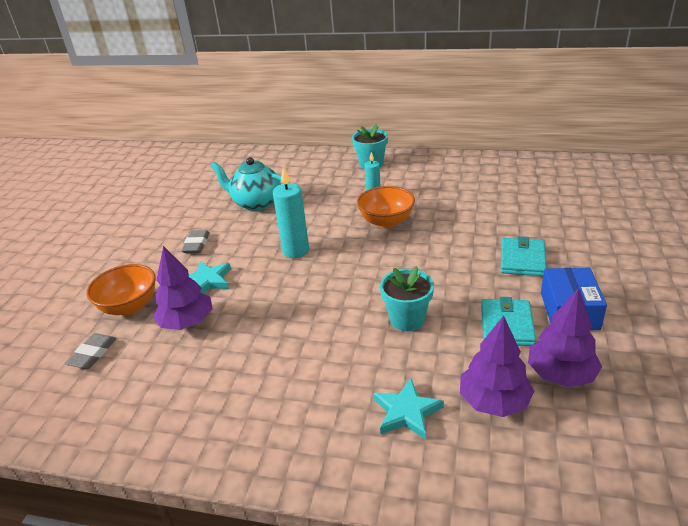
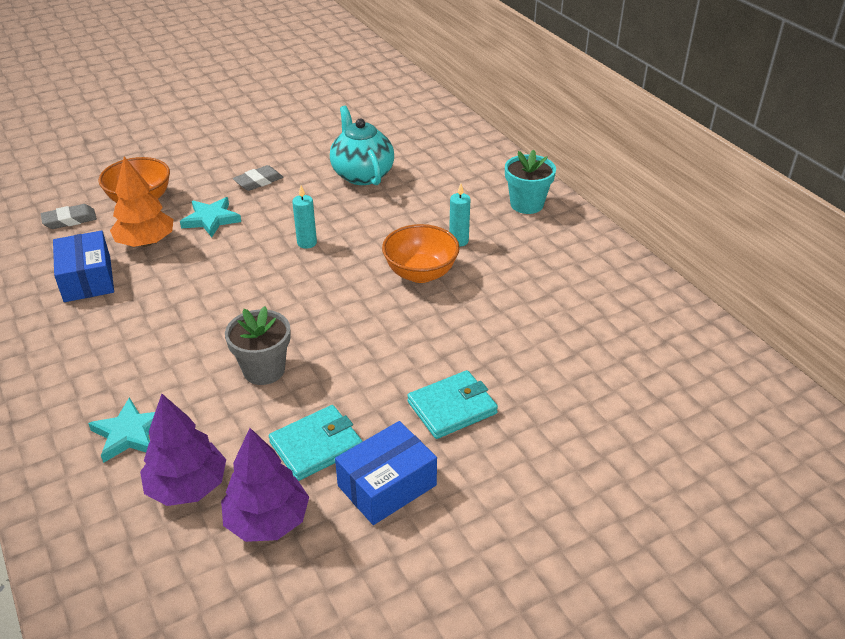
camera: 45 degrees right, 5 degrees up
(187, 322) = (146, 242): purple tree -> orange tree
(188, 371) = (87, 279): none -> blue box
(296, 251) = (307, 243): turquoise candle -> turquoise candle, size x0.60
(407, 319) = (264, 370): turquoise flower pot -> grey flower pot

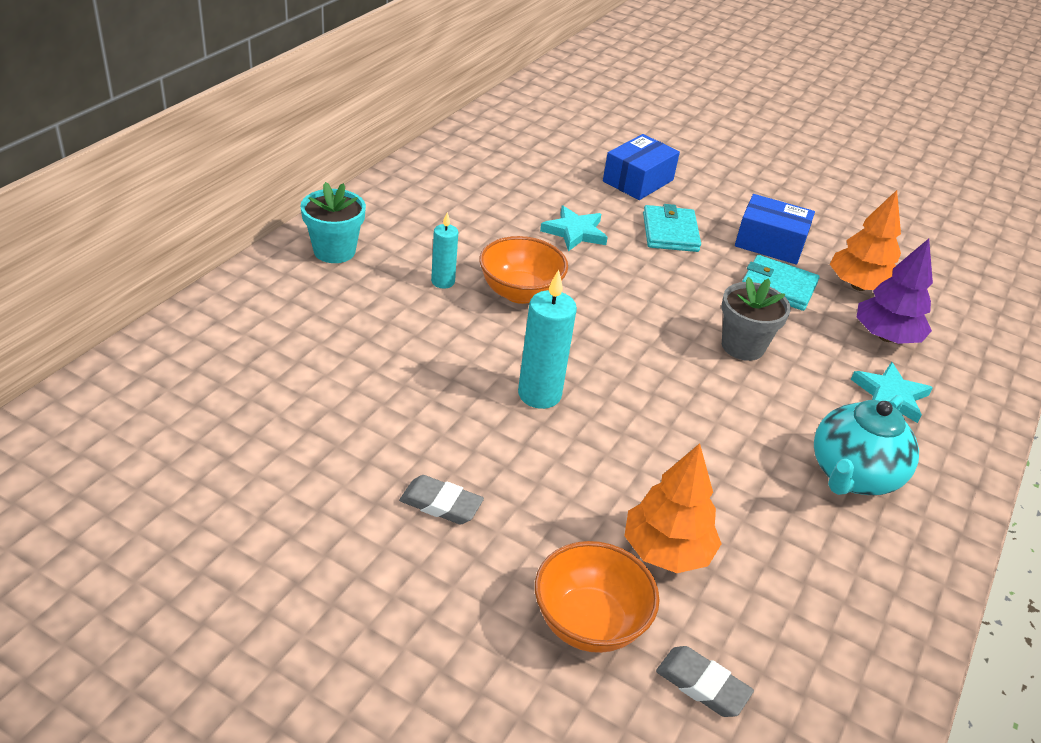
camera: 125 degrees left, 0 degrees up
(87, 279) = (777, 566): blue box -> blue box (638, 181)
(211, 219) = (566, 509): turquoise star -> turquoise star (575, 232)
(267, 521) = (858, 286): purple tree -> orange tree
(307, 243) = (539, 394): turquoise candle -> turquoise candle, size x1.66
(362, 174) = (352, 402): turquoise teapot -> turquoise teapot (852, 475)
(452, 408) = (670, 232): turquoise wallet -> turquoise wallet turned 60 degrees clockwise

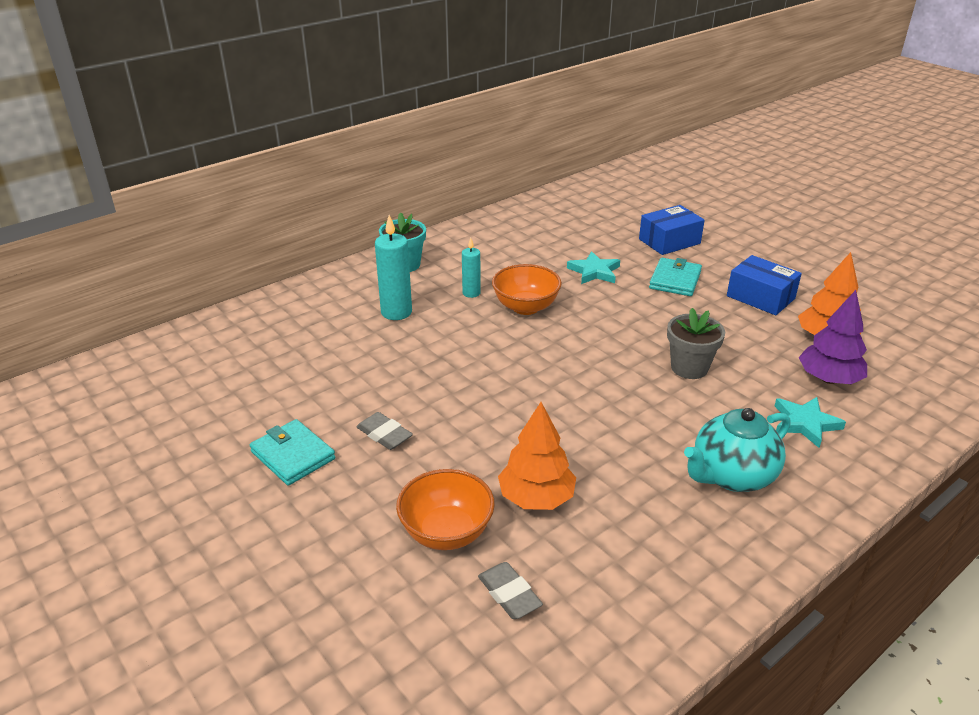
camera: 25 degrees right, 5 degrees down
(539, 394) = (500, 376): turquoise candle -> turquoise candle (396, 312)
(778, 286) = (748, 329): turquoise wallet -> turquoise wallet (293, 455)

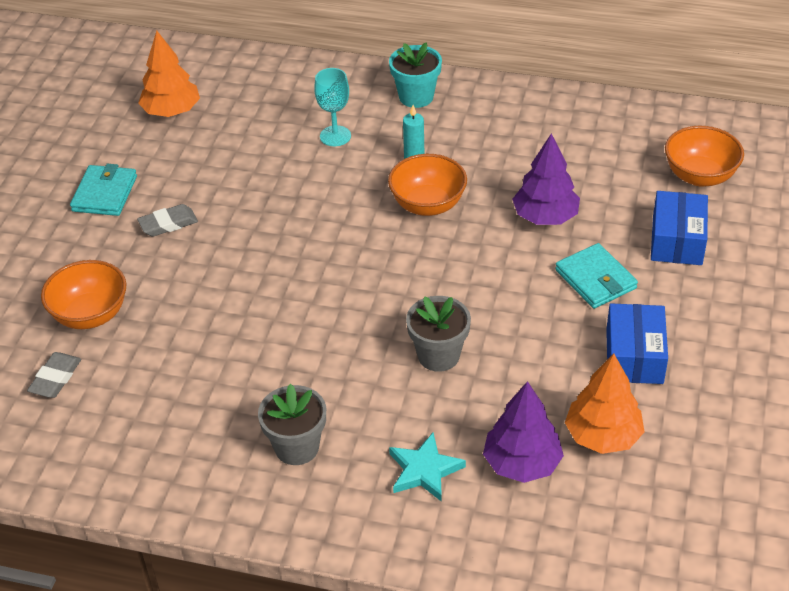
camera: 55 degrees right, 10 degrees up
(384, 434) = (168, 224): grey eraser -> grey eraser turned 60 degrees clockwise
(396, 312) = (335, 136): turquoise candle -> turquoise goblet
(536, 498) = (167, 342): orange tree -> orange tree (172, 111)
(594, 272) = (545, 217): turquoise star -> purple tree
(620, 212) = (699, 176): none -> orange bowl
(669, 241) = (677, 240): blue box -> blue box turned 75 degrees clockwise
(675, 280) = (595, 279): turquoise wallet -> turquoise wallet turned 75 degrees clockwise
(731, 476) = (297, 447): turquoise teapot -> grey flower pot

